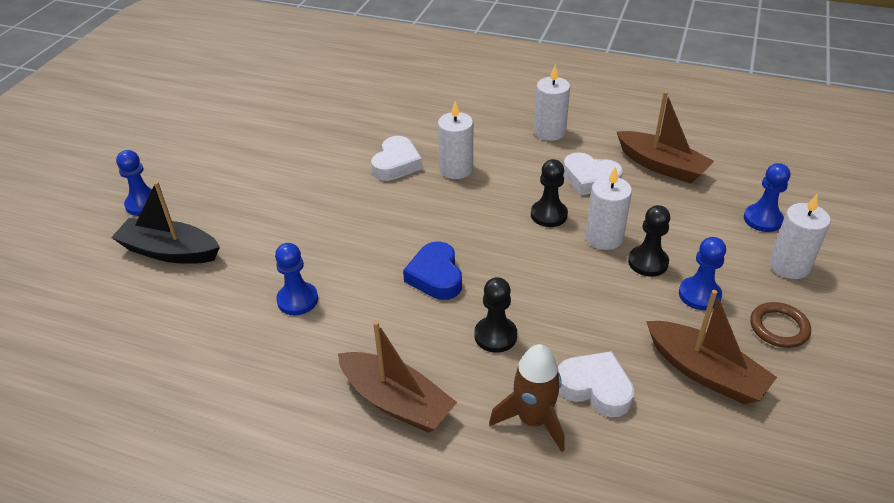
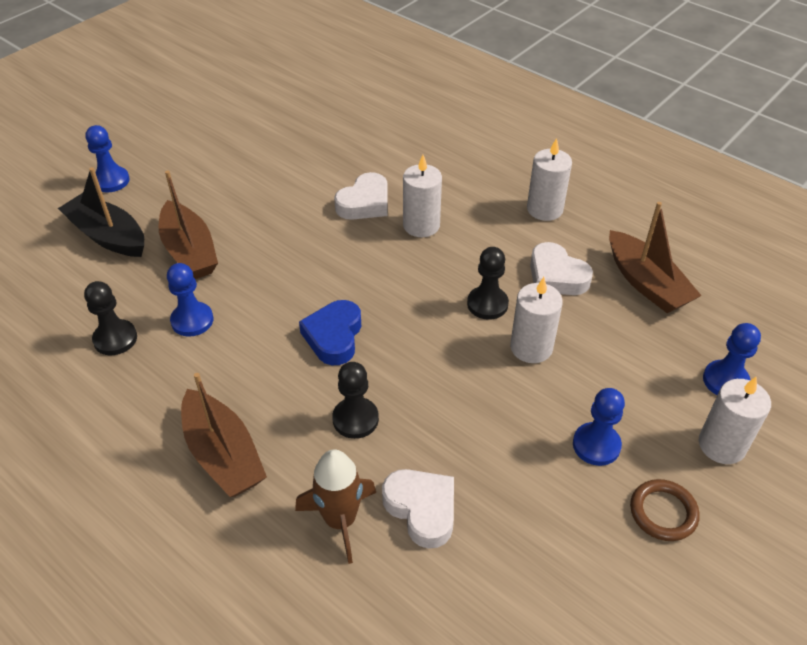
camera: 20 degrees right, 5 degrees up
(648, 262) = (561, 390): black pawn -> black pawn (115, 339)
(705, 372) = (548, 533): brown boat -> brown boat (189, 251)

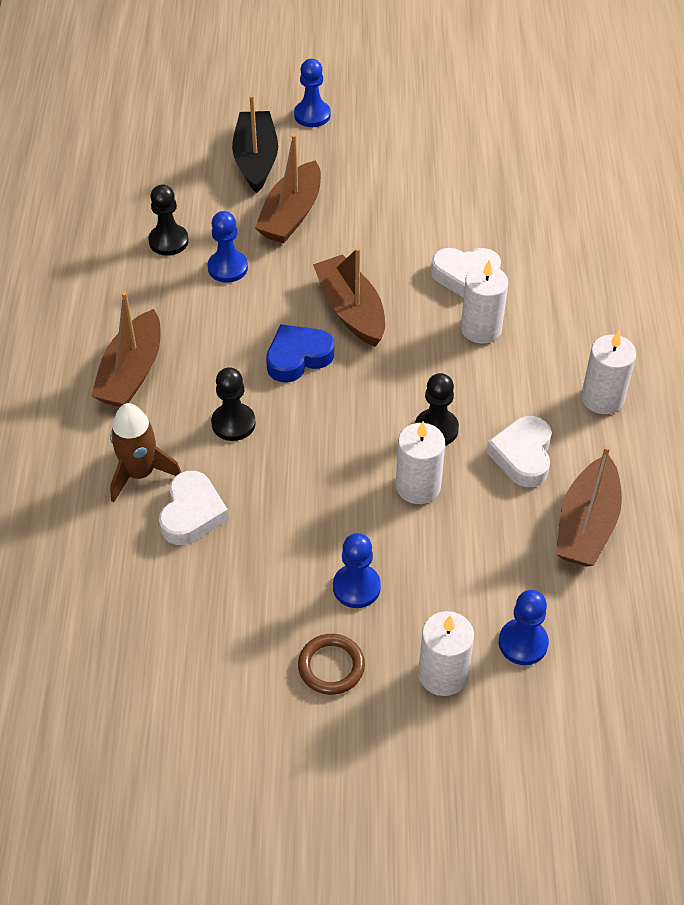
camera: 50 degrees right, 5 degrees up
(324, 278) = (351, 310): none -> brown boat

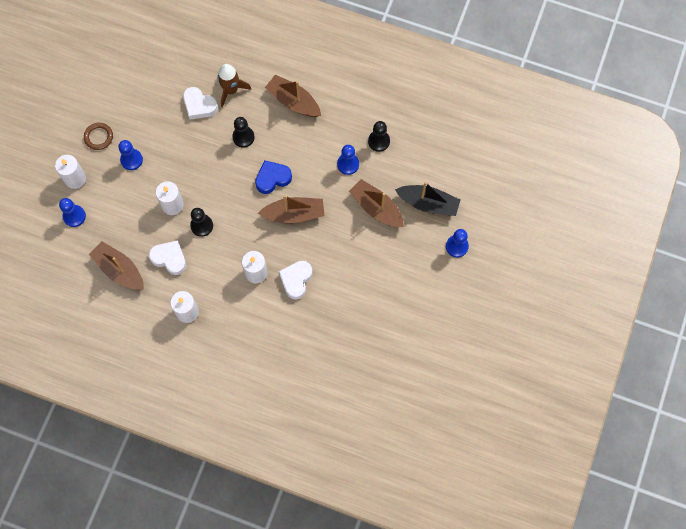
camera: 110 degrees right, 20 degrees up
(298, 357) = (272, 178): blue heart -> blue heart turned 105 degrees counterclockwise

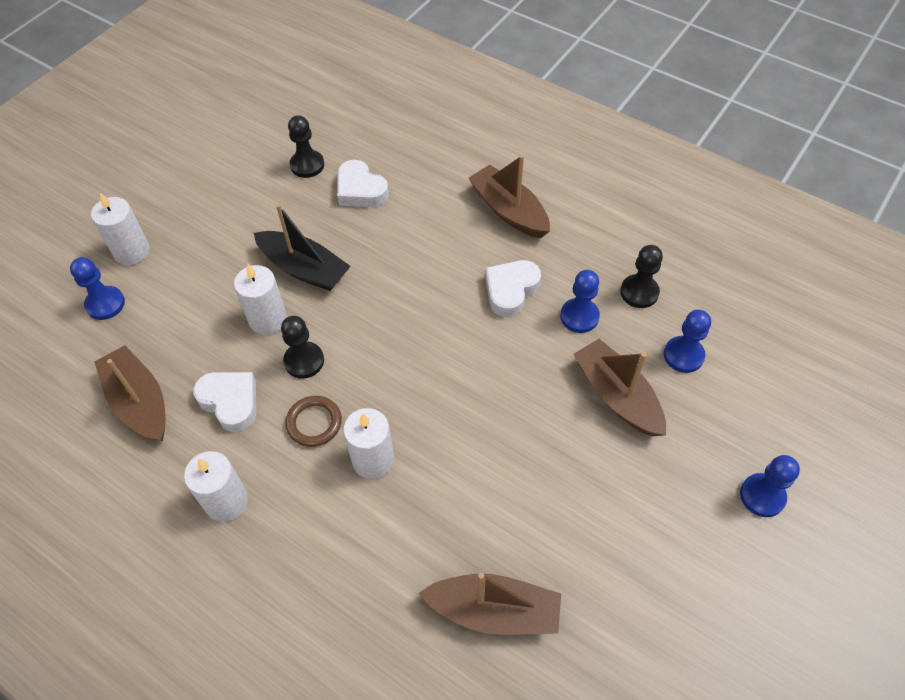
camera: 15 degrees right, 15 degrees down
(98, 137) = (193, 203): brown ring -> brown ring (314, 423)
(131, 160) = (229, 242): blue pawn -> blue pawn (683, 355)
(231, 90) = (415, 179): brown rocket -> none
(243, 137) = (415, 244): black pawn -> black pawn (307, 165)
(272, 178) = (445, 313): blue heart -> none
(294, 214) = (468, 375): brown boat -> brown boat (494, 610)
(296, 280) = (442, 489): white heart -> white heart (511, 290)
(428, 203) = (714, 408): black boat -> black boat (304, 269)

